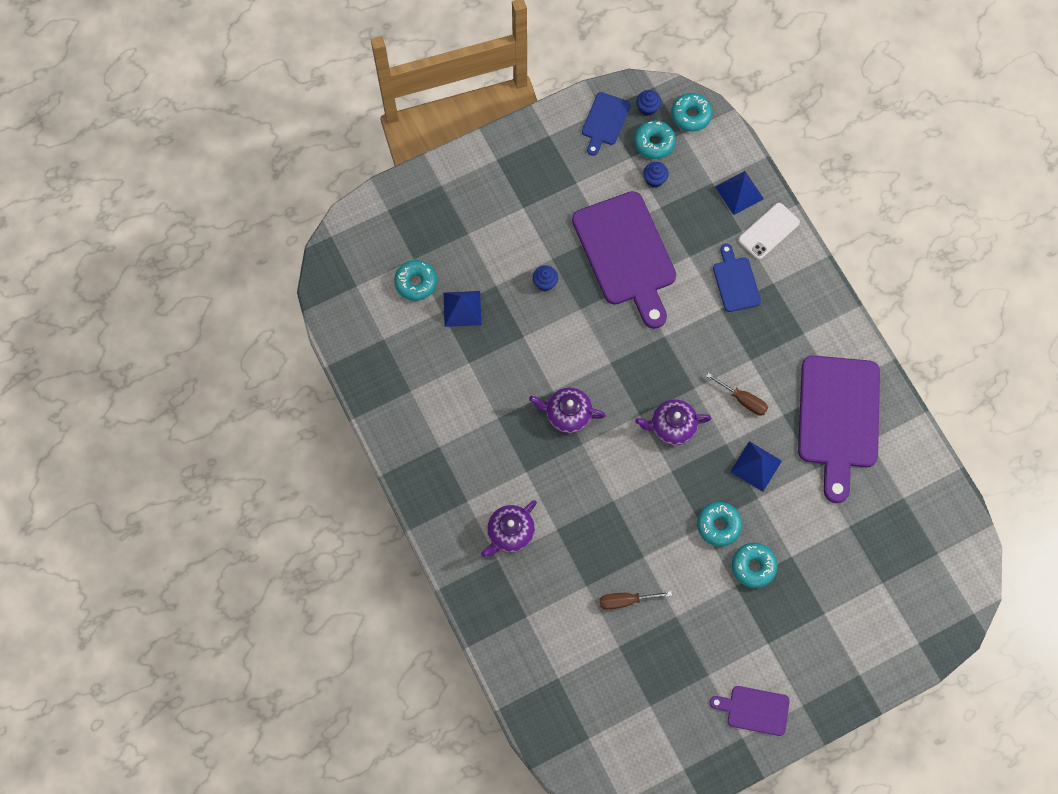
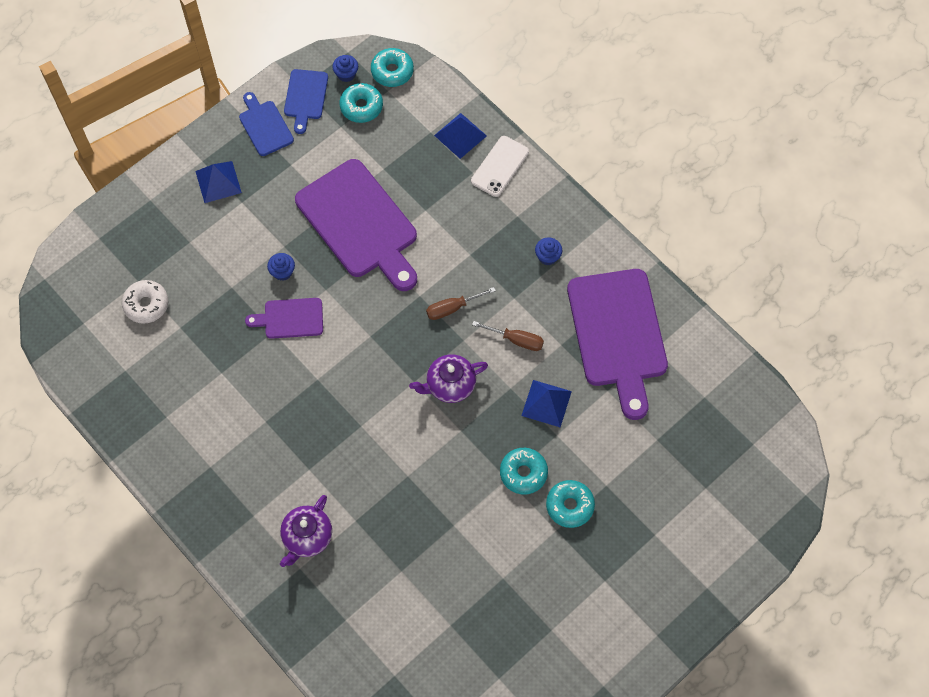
camera: 15 degrees left, 5 degrees down
(416, 283) = (146, 305): turquoise donut -> white donut
(462, 308) = (201, 319): blue pyramid -> blue pyramid (218, 182)
(567, 414) = (338, 399): purple teapot -> none
(626, 600) = (446, 575): brown screwdriver -> brown screwdriver (452, 308)
(654, 179) = (371, 143): blue cupcake -> blue cupcake (547, 256)
(735, 281) = (479, 224): blue cutting board -> blue cutting board (265, 126)
(754, 710) = (608, 653): purple cutting board -> purple cutting board (290, 318)

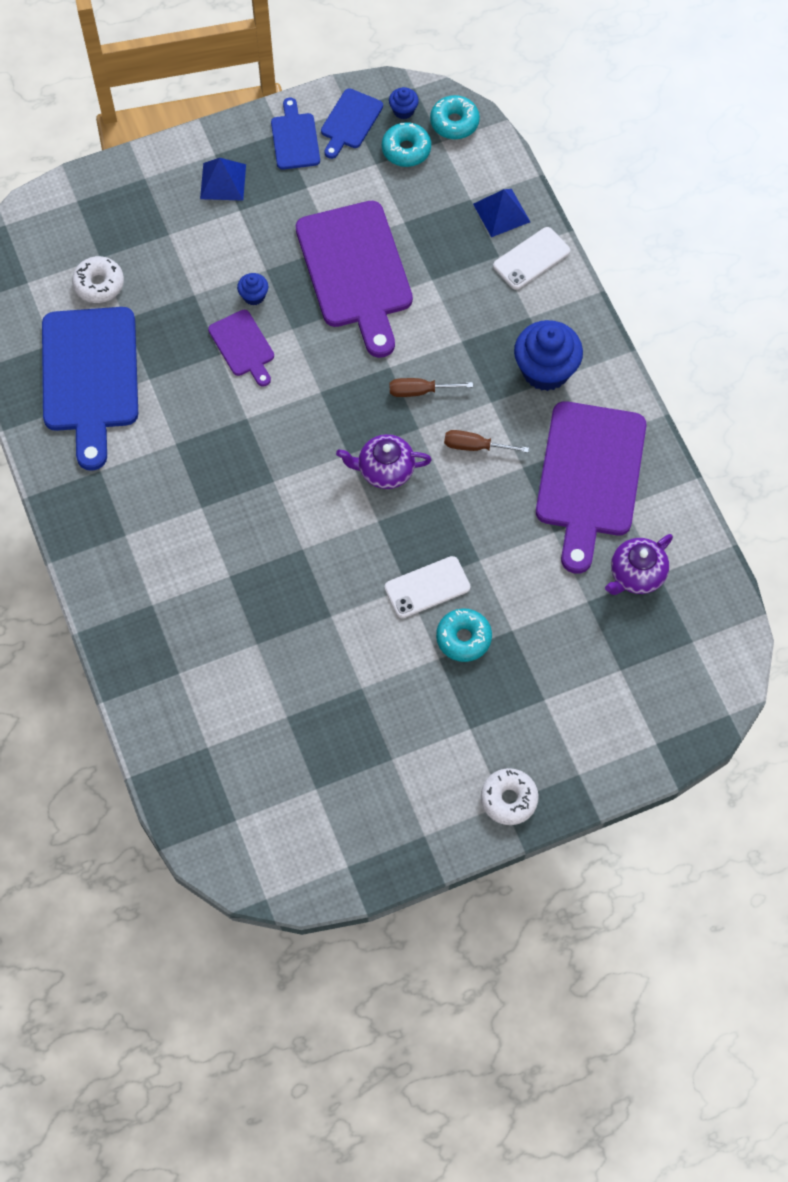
camera: 20 degrees right, 0 degrees up
(169, 388) = (90, 377): none -> blue cutting board
(290, 318) = (243, 346): purple cutting board -> purple cutting board turned 135 degrees counterclockwise
(307, 537) = (172, 575): purple teapot -> purple teapot (636, 574)
(516, 340) = (475, 446): brown screwdriver -> brown screwdriver turned 150 degrees clockwise
(523, 473) = (427, 587): turquoise donut -> white phone
(546, 403) = (482, 523): blue pyramid -> none
(547, 256) = (545, 370): blue cupcake -> blue cupcake, size x2.15
(659, 629) = (509, 799): none -> white donut

